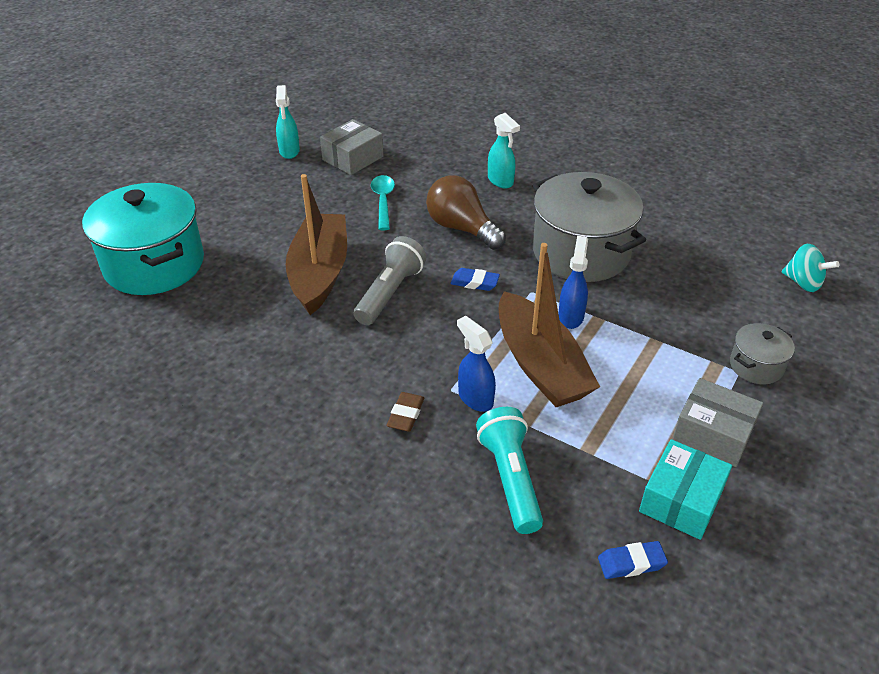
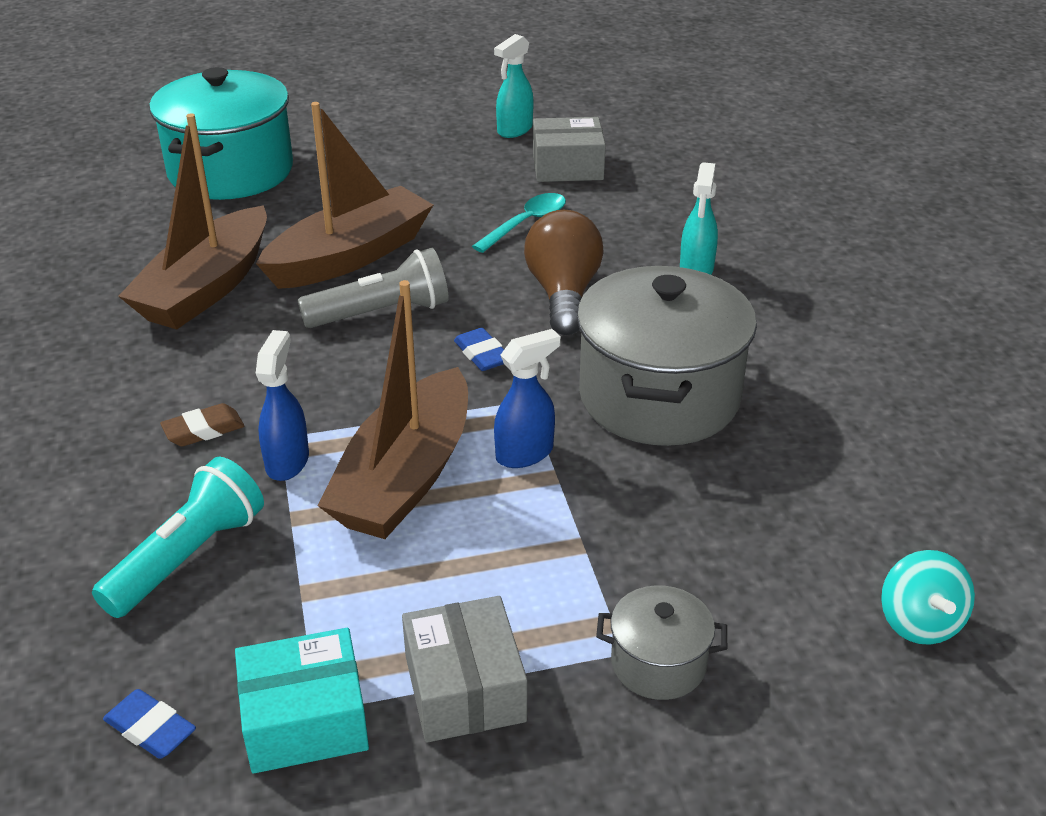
camera: 45 degrees right, 5 degrees down
(267, 340) = (206, 288): none -> brown boat

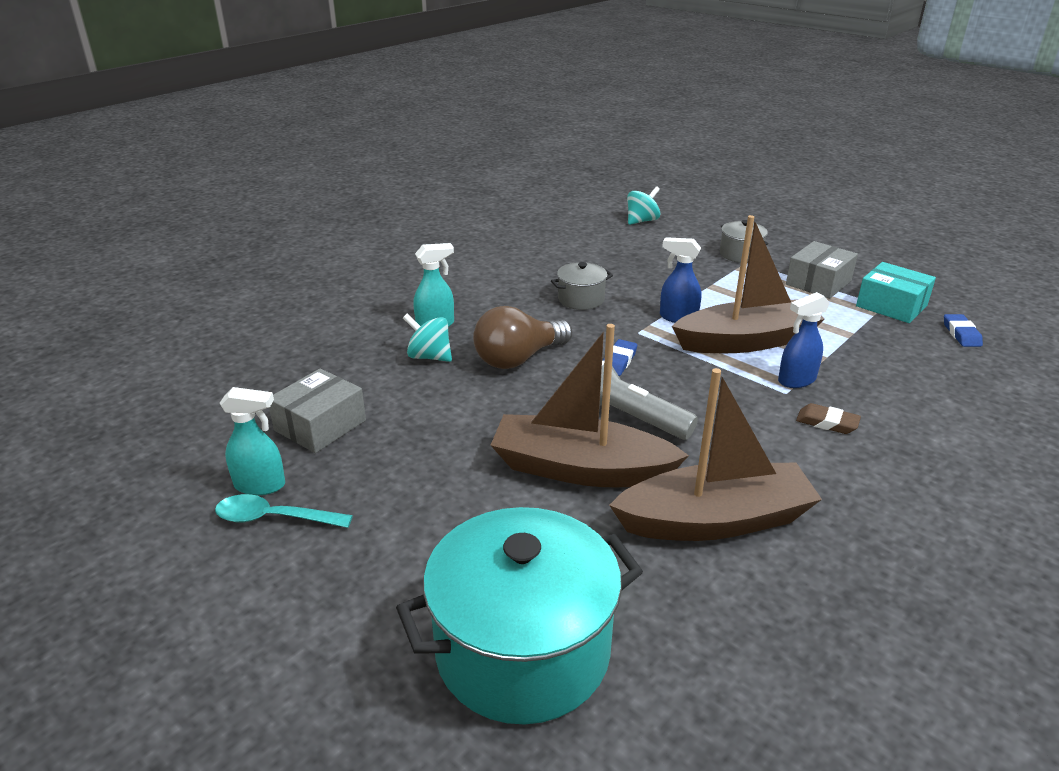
camera: 125 degrees left, 5 degrees down
(187, 557) = (894, 374): turquoise flashlight -> none
(526, 223) = (440, 408): turquoise spoon -> turquoise spoon (274, 518)
(567, 166) = (320, 425): grey box -> grey box turned 75 degrees clockwise
(627, 246) = (429, 356): none -> turquoise spinning top
(659, 397) = (581, 299): grey pot -> grey pot, size x0.47

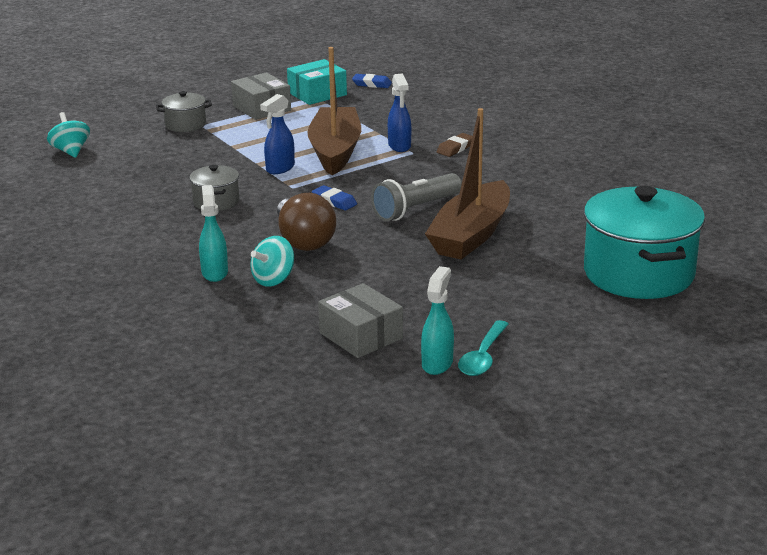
camera: 75 degrees left, 5 degrees down
(714, 520) = (542, 201): brown boat -> none

